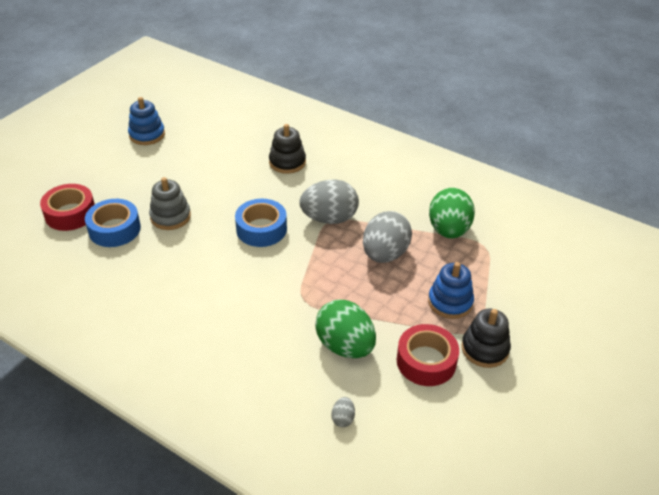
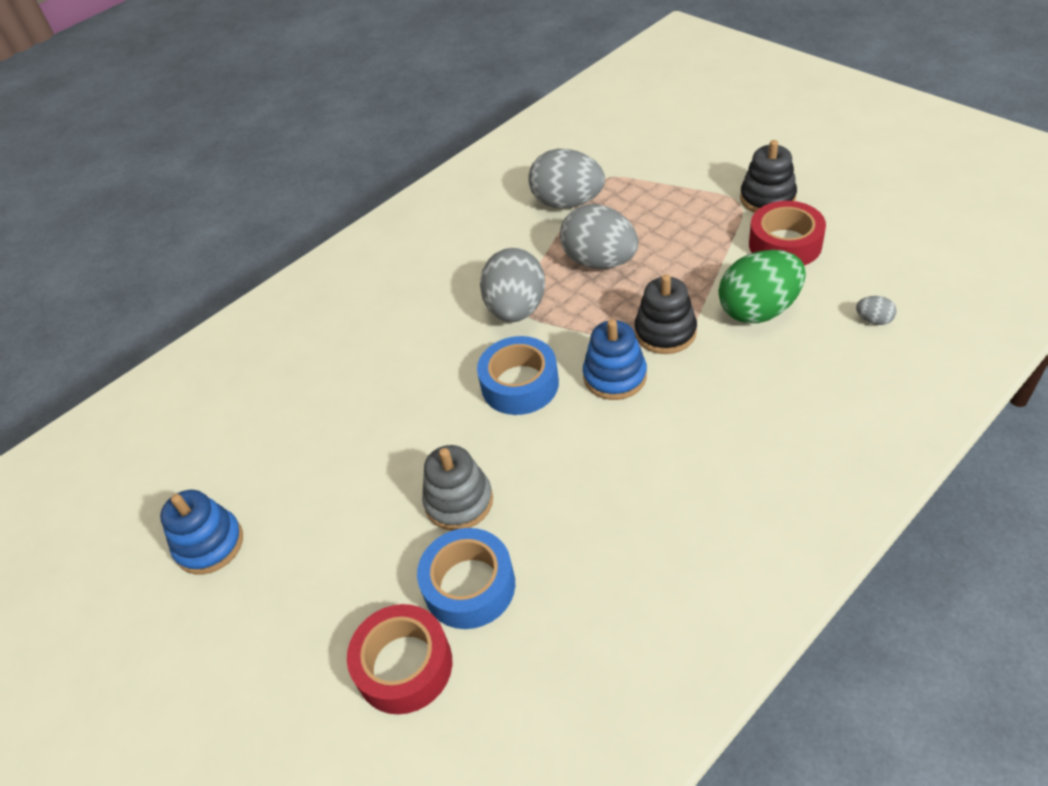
camera: 70 degrees left, 5 degrees up
(287, 162) = (372, 348): black stacking toy -> black stacking toy (665, 332)
(448, 230) = (568, 203): green egg -> grey egg
(450, 302) = (692, 215): blue stacking toy -> blue stacking toy (615, 376)

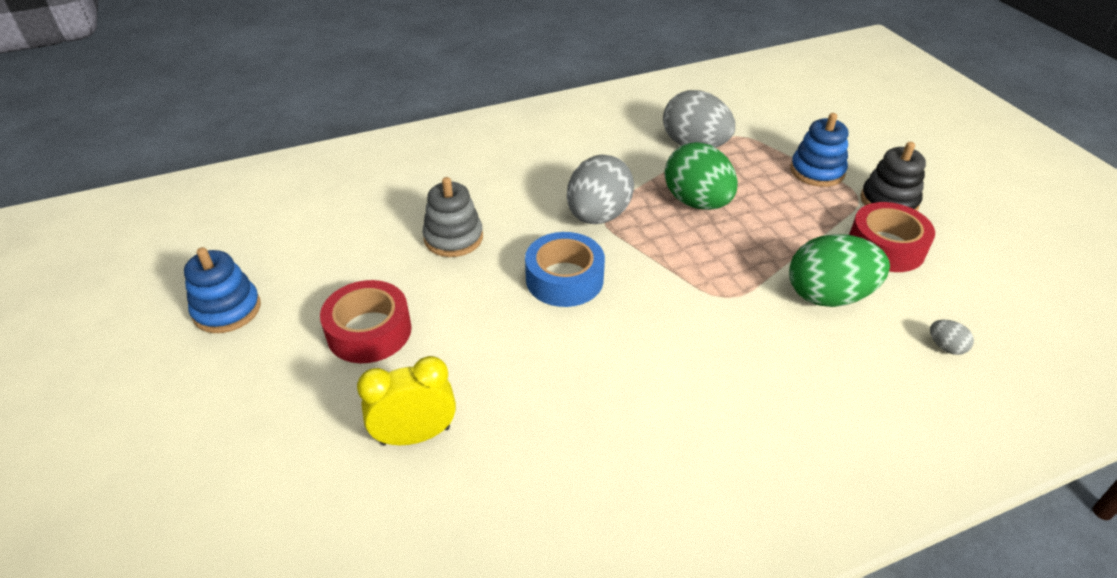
camera: 15 degrees right, 5 degrees down
(404, 666) = (315, 482): red tape -> red tape (369, 331)
(459, 501) = (451, 358): grey stacking toy -> grey stacking toy (453, 238)
(469, 586) = (415, 435): blue tape -> yellow clock
(600, 261) = (697, 202): grey egg -> green egg
(615, 376) = (655, 304): blue stacking toy -> blue stacking toy (817, 171)
(665, 332) = (725, 283): black stacking toy -> none

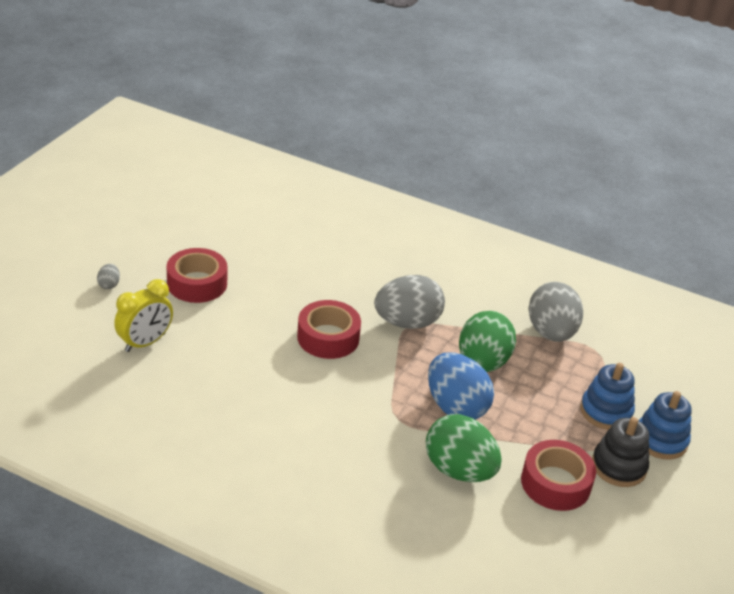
camera: 45 degrees right, 5 degrees down
(227, 310) = (155, 224): blue stacking toy -> blue stacking toy (660, 440)
(415, 435) = (145, 343): yellow clock -> yellow clock turned 105 degrees clockwise
(453, 238) = (308, 272): grey stacking toy -> none
(564, 279) = (328, 337): blue tape -> red tape
(741, 250) = (455, 407): none -> blue egg
(945, 347) = (474, 551): grey egg -> grey egg (109, 285)

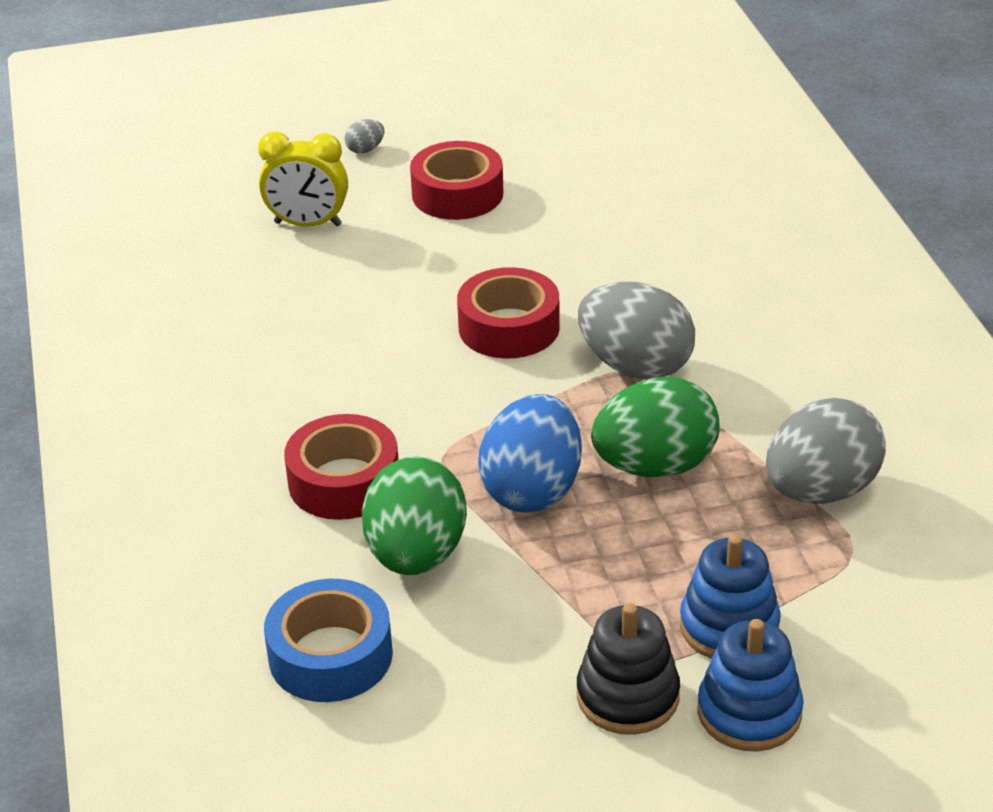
camera: 55 degrees right, 0 degrees up
(498, 541) = (330, 655): none -> blue tape
(555, 483) = (508, 652): red tape -> red tape (344, 481)

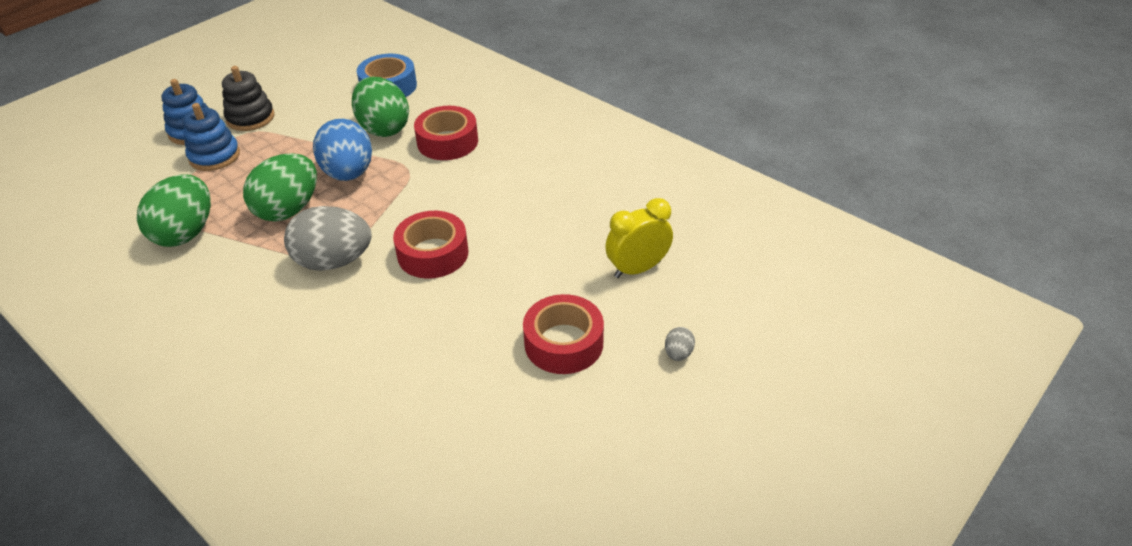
camera: 145 degrees right, 5 degrees up
(820, 491) = (185, 233): grey egg -> green egg

